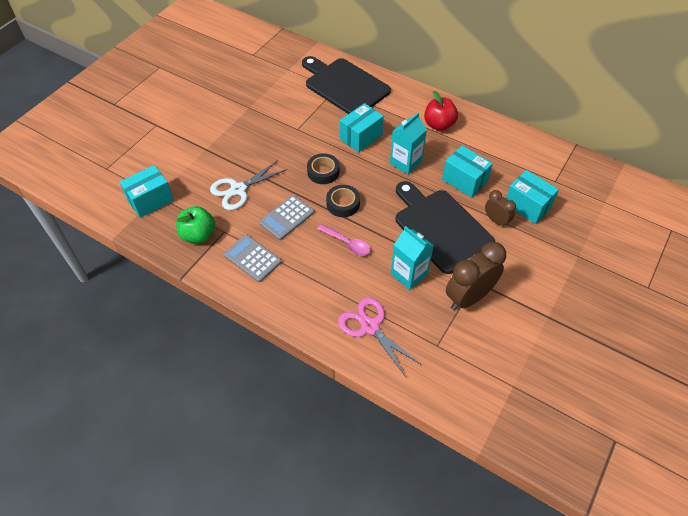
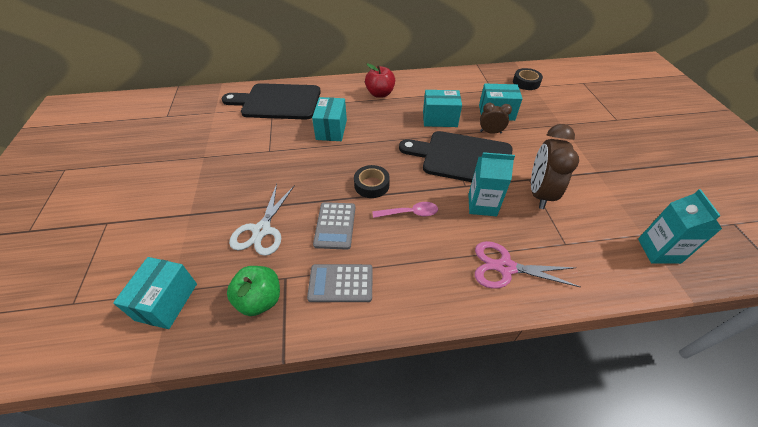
camera: 40 degrees left, 5 degrees down
(323, 172) = (328, 170): black tape -> black tape (526, 82)
(405, 162) = (385, 129): turquoise carton -> turquoise carton (658, 251)

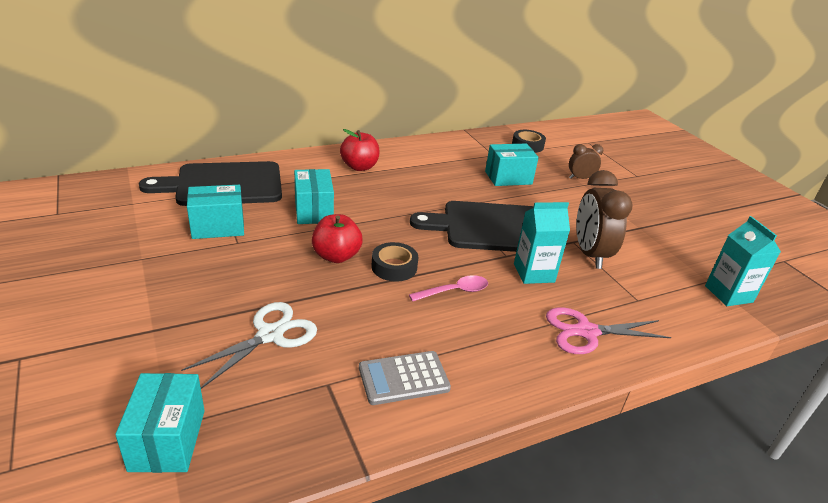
camera: 20 degrees left, 15 degrees down
(260, 300) = (304, 414): green apple -> none
(262, 230) = (270, 335): white scissors -> white scissors turned 135 degrees counterclockwise
(333, 170) = (336, 256): none -> red apple
(335, 225) = (367, 316): grey calculator -> none
(440, 119) = (446, 189): turquoise box -> turquoise box (218, 227)
(490, 132) = (510, 198): brown clock -> brown clock (580, 178)

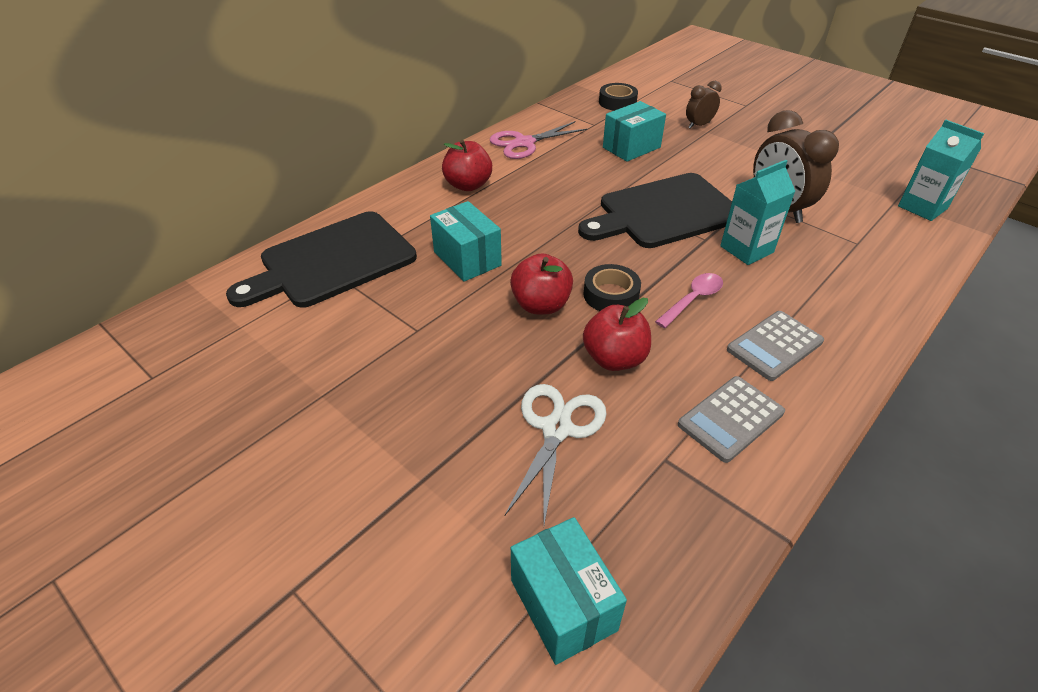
camera: 20 degrees left, 10 degrees up
(218, 227) = (376, 319): turquoise box -> none
(355, 307) = (614, 358): none -> red apple
(489, 344) = (774, 346): none -> grey calculator
(586, 332) = (844, 295): pink scissors -> pink scissors (524, 143)

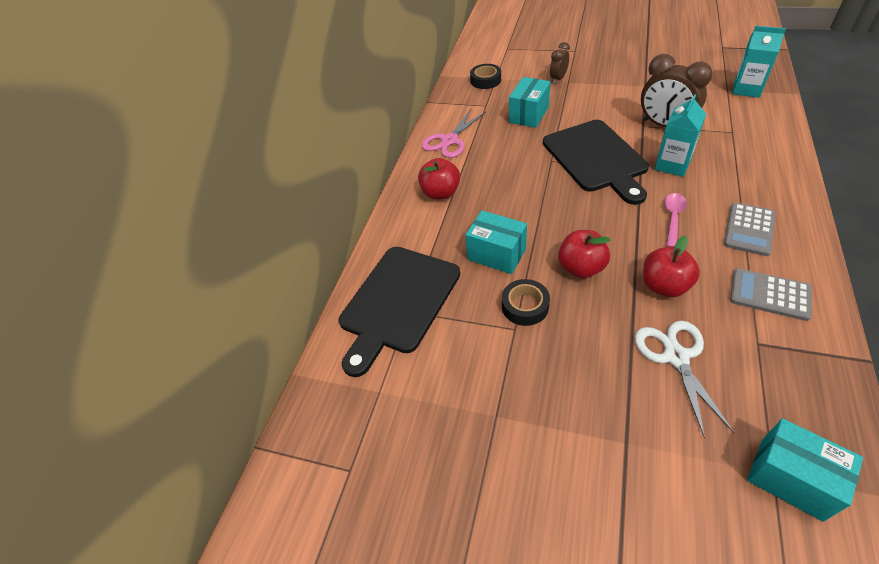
camera: 20 degrees left, 5 degrees up
(611, 295) = (619, 238): black tape -> black tape (525, 306)
(664, 212) = (596, 158): black cutting board -> black cutting board turned 60 degrees counterclockwise
(731, 419) = (769, 294): grey calculator -> grey calculator turned 90 degrees clockwise

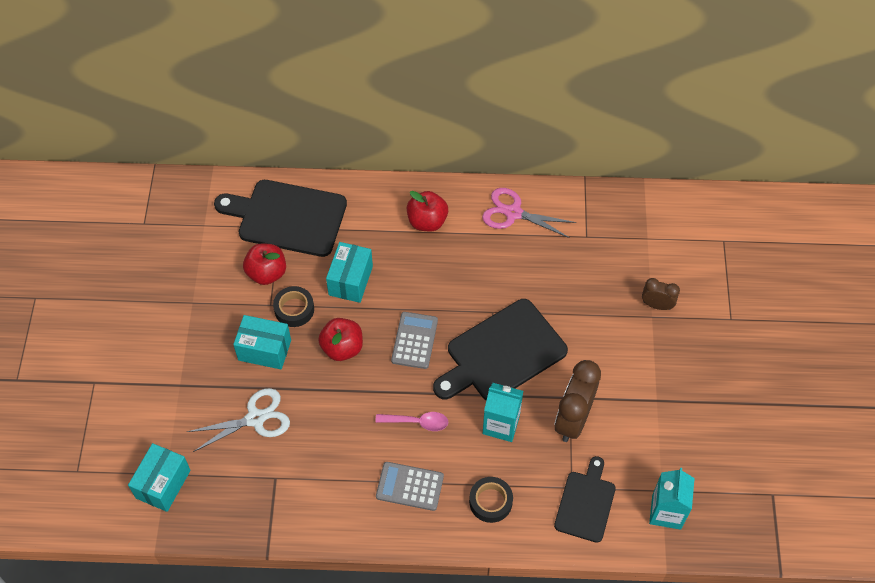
camera: 70 degrees right, 10 degrees up
(485, 80) = (640, 228): black tape -> black tape (490, 502)
(529, 115) = (574, 282): turquoise box -> turquoise box (264, 350)
(664, 286) = (329, 412): red apple -> red apple (267, 273)
(746, 126) = (586, 503): none -> black cutting board
(769, 294) = (328, 493): grey calculator -> grey calculator (414, 340)

